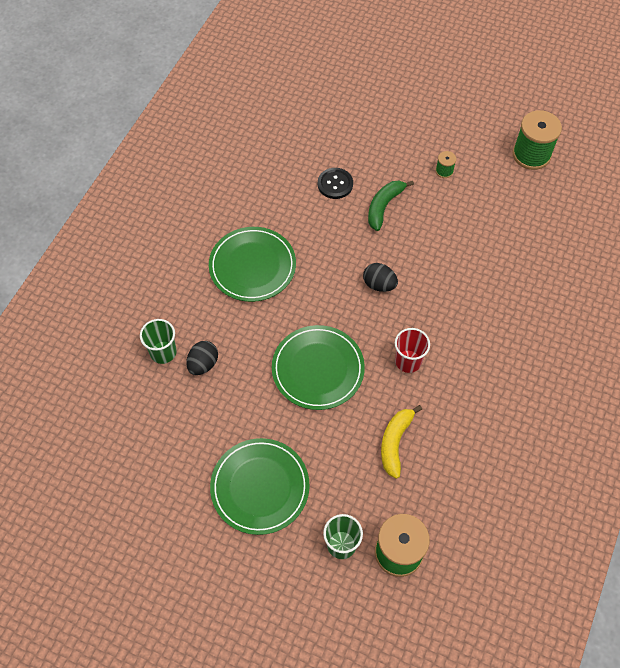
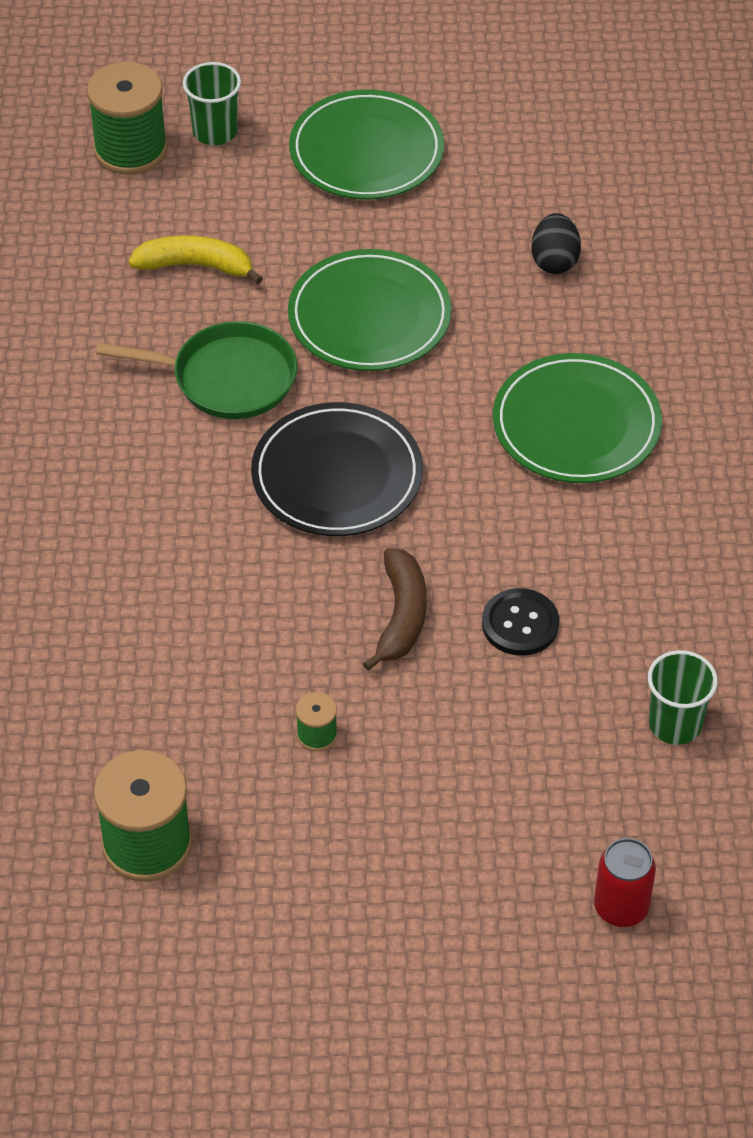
camera: 155 degrees right, 10 degrees down
(163, 352) = (628, 254): green cup -> green cup (675, 724)
(360, 70) = (621, 907): none -> red can
(379, 284) = (337, 475): black egg -> black plate
(384, 206) = (401, 616): green banana -> brown banana
(395, 442) = (195, 266): yellow banana -> yellow banana turned 75 degrees counterclockwise
(408, 361) = (228, 378): red cup -> green pan

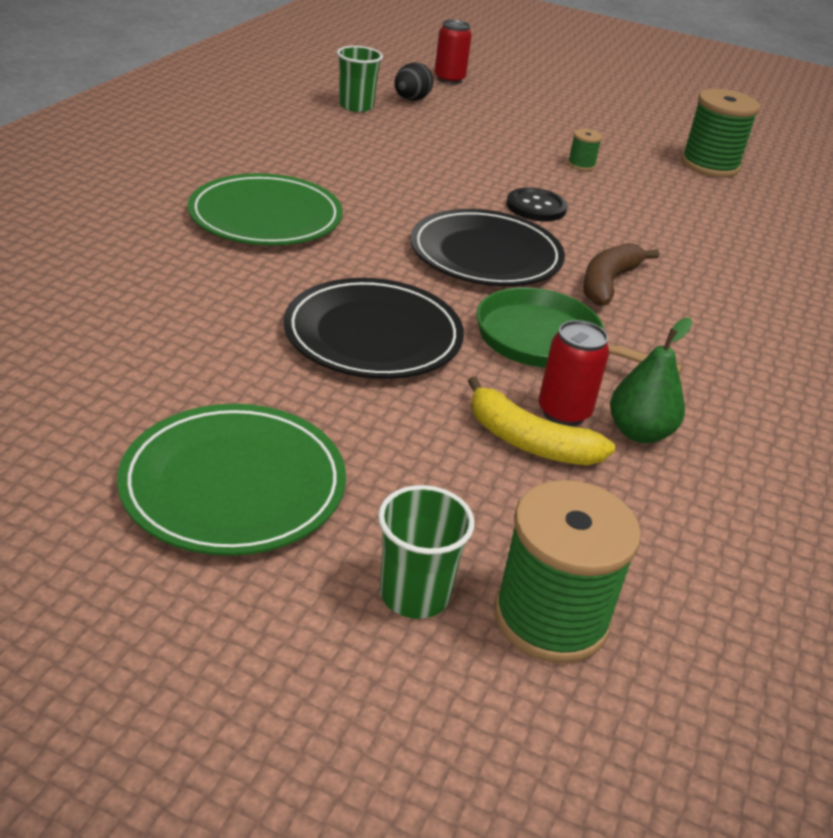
camera: 160 degrees left, 15 degrees down
(116, 311) = (639, 432): none -> green pear
(181, 305) = (564, 412): none -> red can
(369, 316) = (373, 335): green plate -> black plate
(401, 616) = (490, 185): brown banana -> brown banana (608, 283)
(520, 624) = (411, 159): black button -> black button (536, 207)
(554, 261) = (150, 310): black egg -> black egg (411, 100)

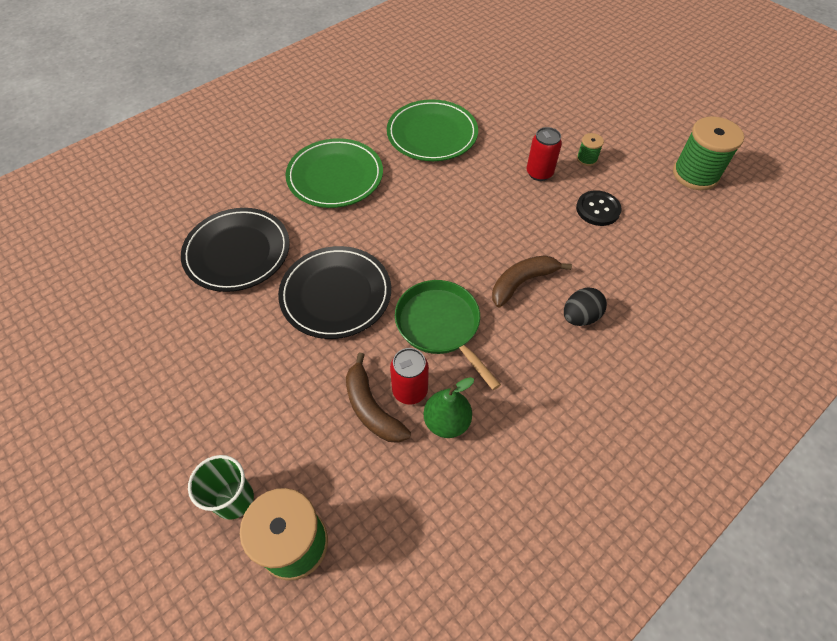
camera: 30 degrees right, 20 degrees up
(234, 484) = (191, 390): green plate -> green plate (432, 134)
(356, 106) = (459, 75): green cup -> none
(411, 100) = (503, 73): black egg -> black egg (580, 317)
(449, 79) = (546, 53): red can -> red can (539, 173)
(486, 255) = (454, 238): black plate -> black plate (237, 252)
(529, 441) = (371, 408): yellow banana -> brown banana
(536, 207) = (521, 197): black button -> black button (598, 209)

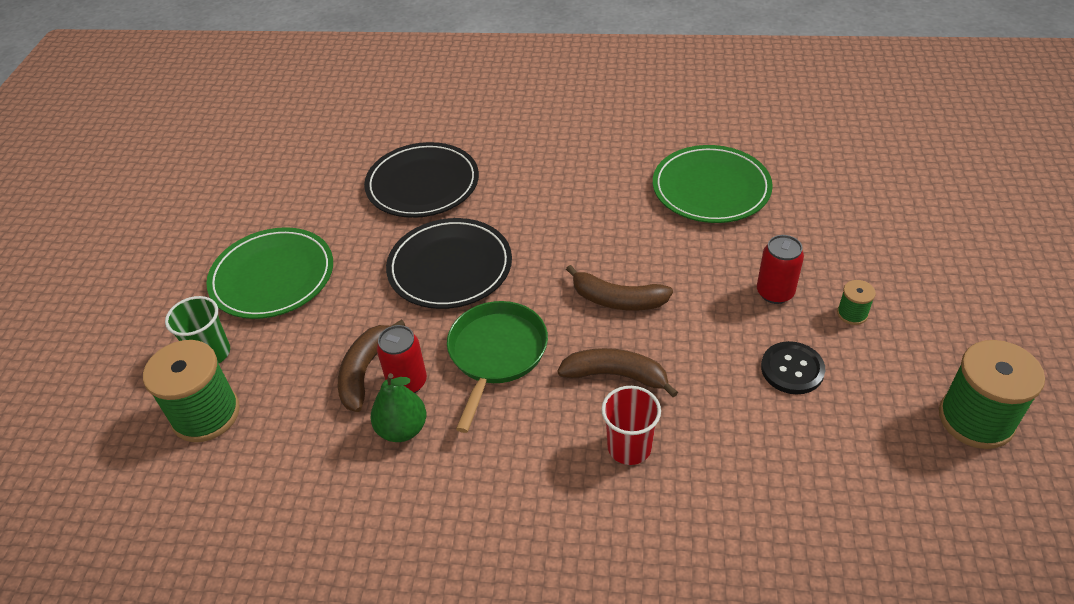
camera: 50 degrees right, 10 degrees down
(335, 176) = (572, 172): green plate -> green plate (272, 277)
(466, 237) = (617, 299): none -> brown banana
(580, 317) = (629, 447): black egg -> red cup

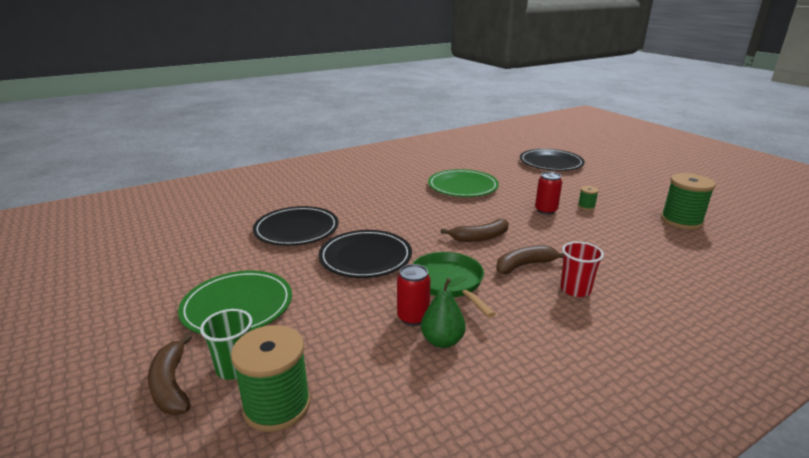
camera: 40 degrees left, 20 degrees down
(365, 371) = (376, 324): brown banana -> brown banana (172, 384)
(792, 369) = (594, 232): black button -> none
(928, 190) = (551, 163): none -> black plate

